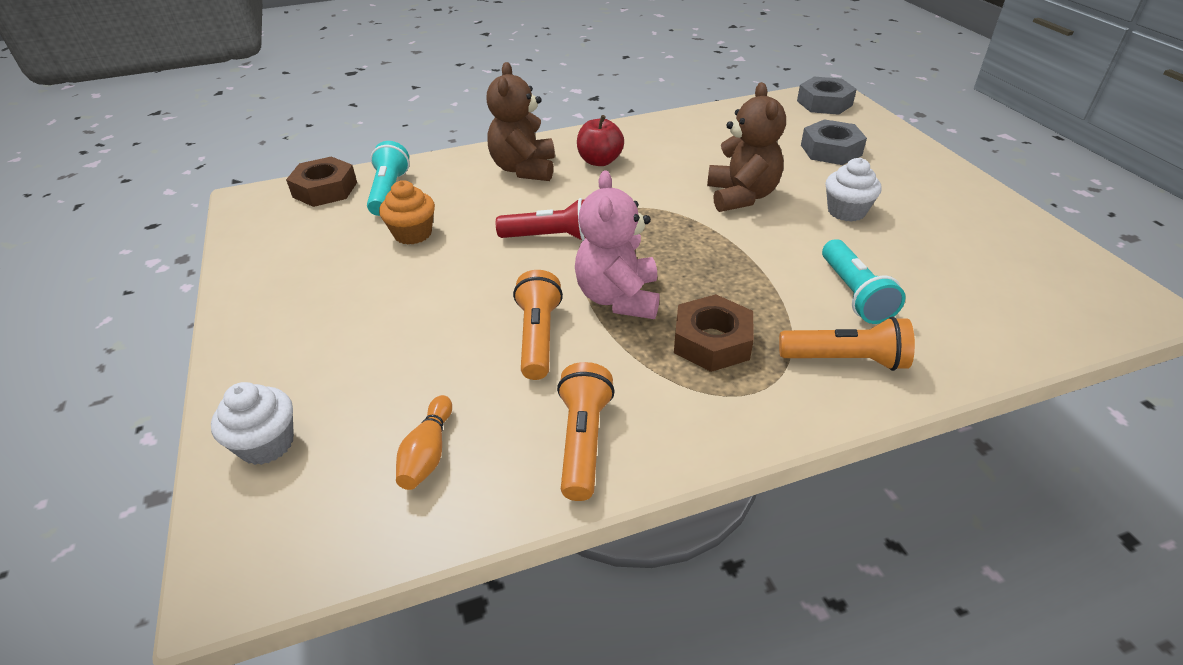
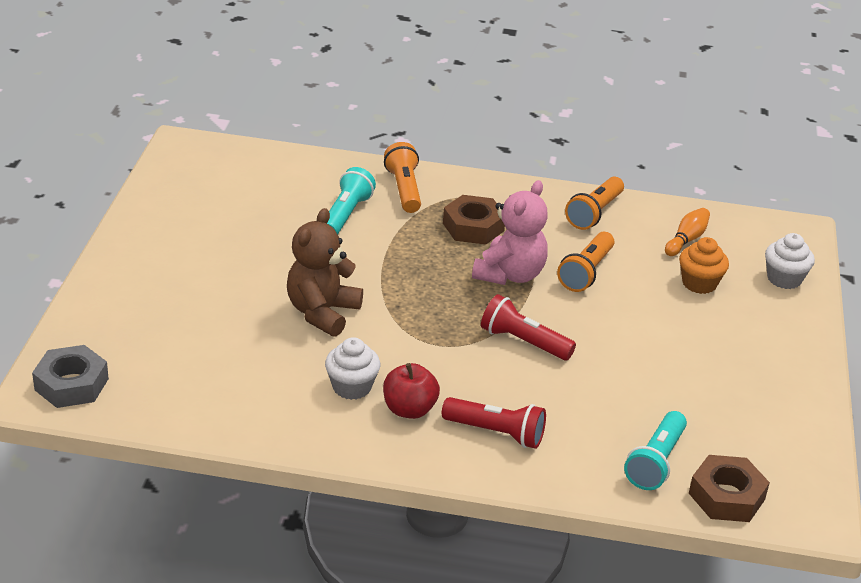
camera: 155 degrees left, 5 degrees down
(413, 234) = (647, 397): orange cupcake -> orange cupcake (699, 283)
(524, 169) = (496, 433): brown teddy bear -> red flashlight
(831, 150) = (171, 323): grey nut -> none
(846, 211) = (258, 265): white cupcake -> white cupcake (352, 387)
(846, 360) = (404, 189): orange flashlight -> orange flashlight turned 45 degrees clockwise

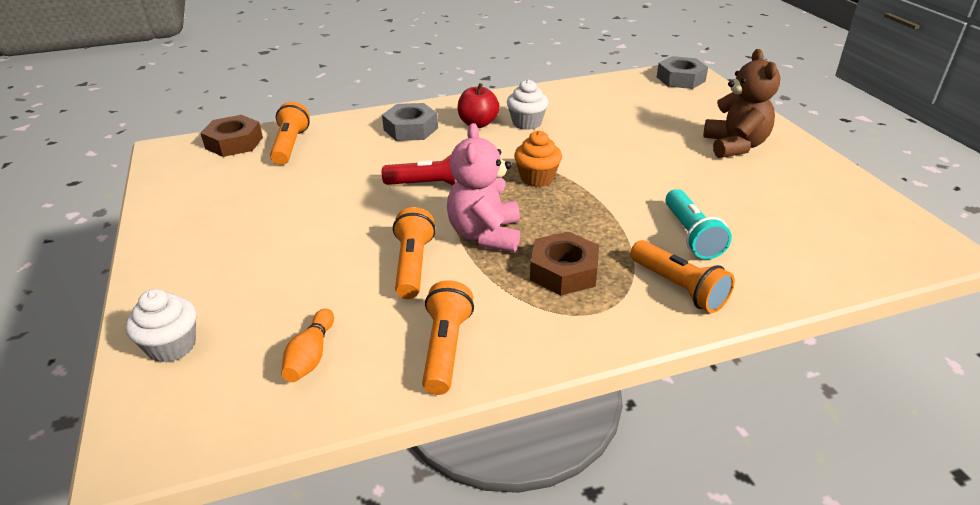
camera: 155 degrees right, 0 degrees up
(322, 313) = (600, 154): brown teddy bear -> brown teddy bear (735, 146)
(496, 433) = (410, 129): red flashlight -> grey nut
(655, 462) = (290, 145): turquoise flashlight -> orange flashlight
(699, 283) = (282, 299): orange cupcake -> orange cupcake (537, 178)

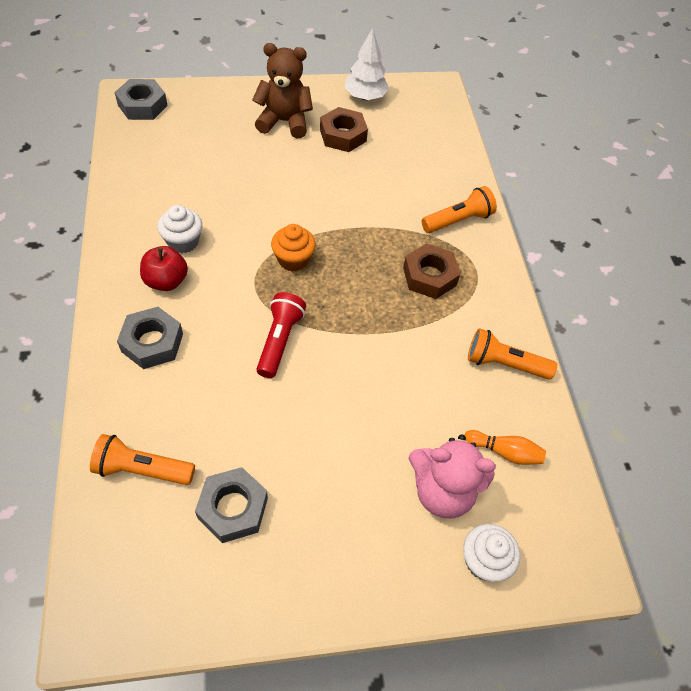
camera: 85 degrees left, 20 degrees up
(234, 143) = (106, 538): brown nut -> brown nut (343, 135)
(253, 188) = (233, 508): none -> grey nut
(413, 265) = (404, 371): orange flashlight -> none
(485, 235) = (372, 314): pink teddy bear -> pink teddy bear (442, 491)
(691, 235) = (401, 193): turquoise flashlight -> none
(841, 190) = (365, 97): none -> white tree

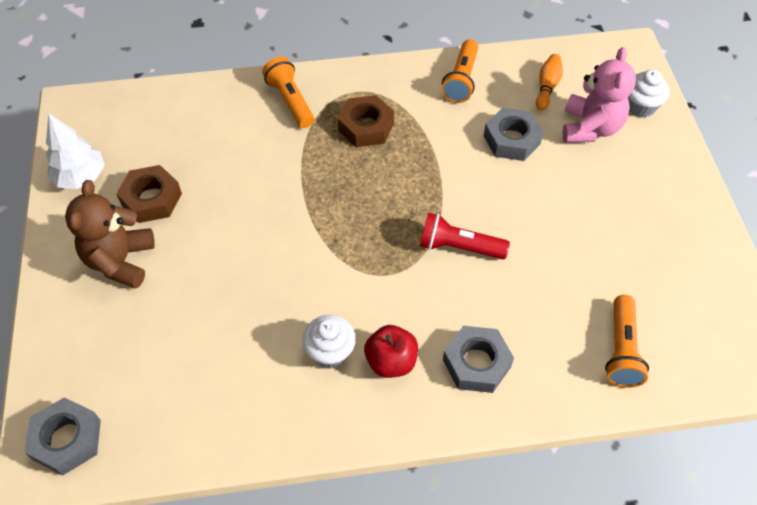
camera: 85 degrees left, 0 degrees up
(233, 508) = (640, 272): grey nut -> grey nut (511, 140)
(293, 260) = (351, 240): orange cupcake -> none

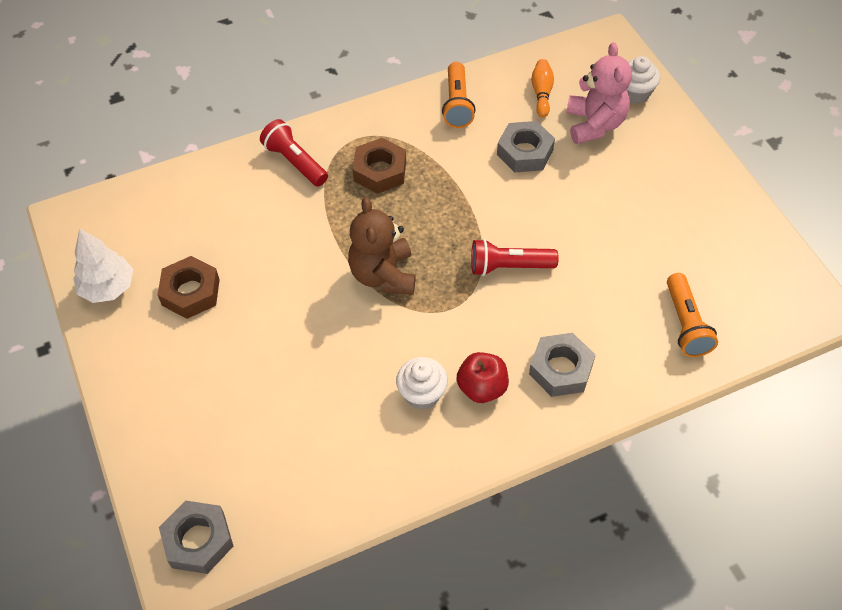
camera: 15 degrees left, 0 degrees up
(120, 261) = (183, 360): brown teddy bear -> brown teddy bear (383, 275)
(290, 101) = (295, 162): orange flashlight -> red flashlight

